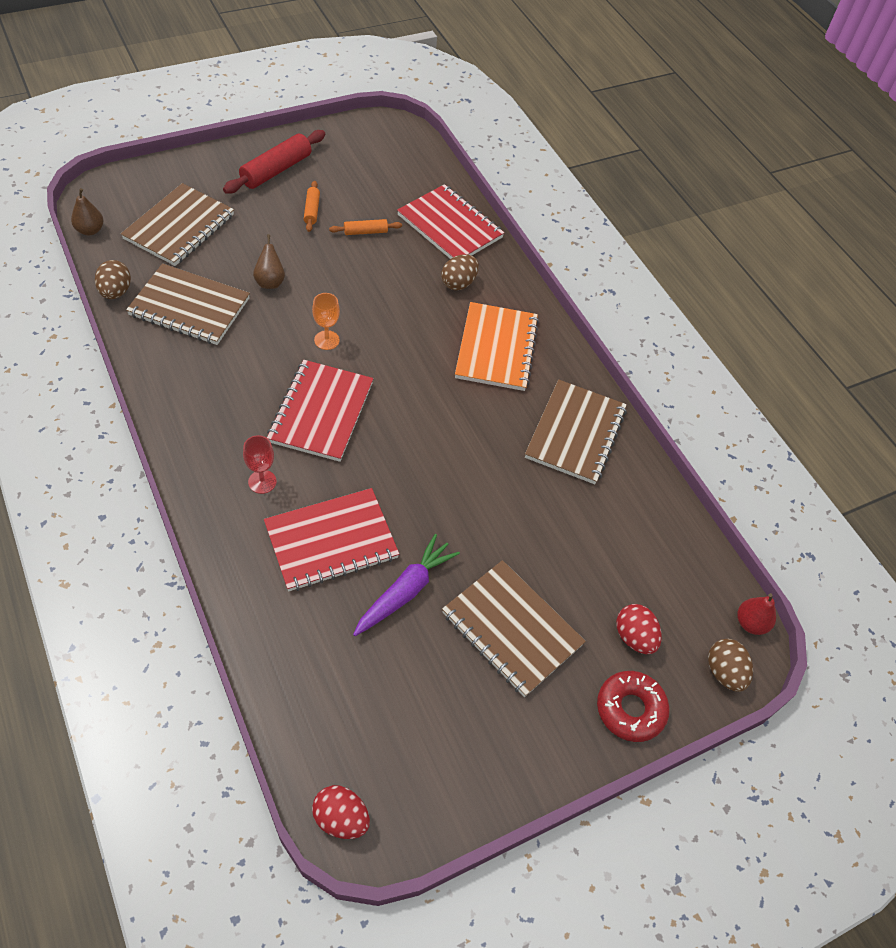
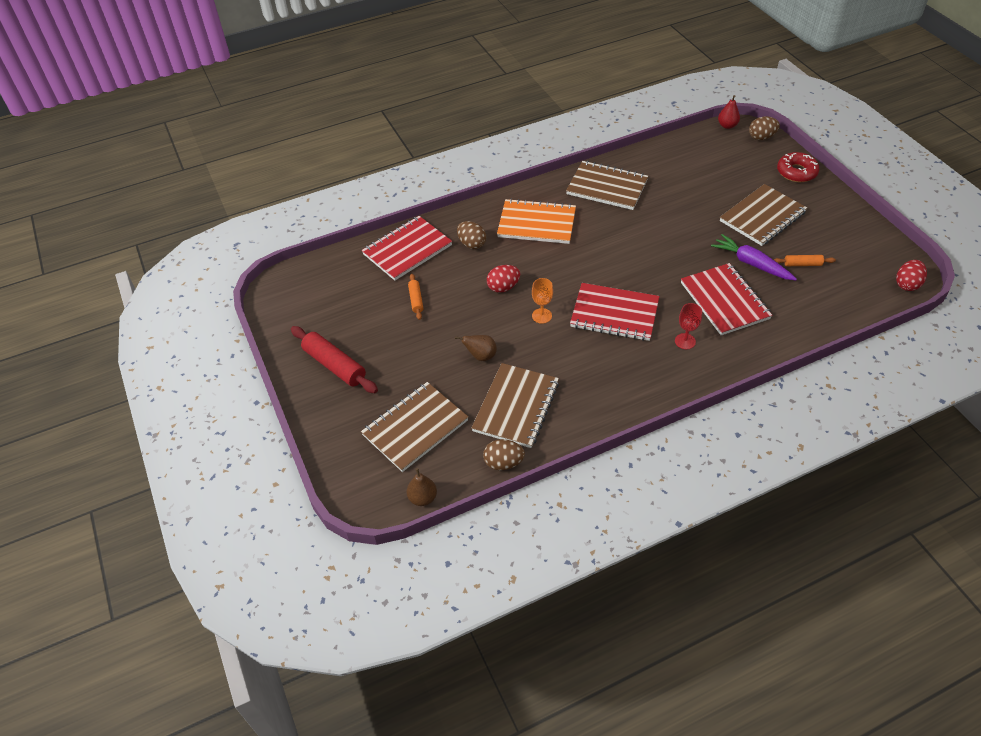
camera: 80 degrees left, 5 degrees down
(179, 227) = (415, 428): brown notebook -> brown notebook turned 75 degrees counterclockwise
(312, 210) = (390, 336): orange rolling pin -> orange rolling pin (802, 264)
(634, 637) = (751, 169): red egg -> red egg (503, 287)

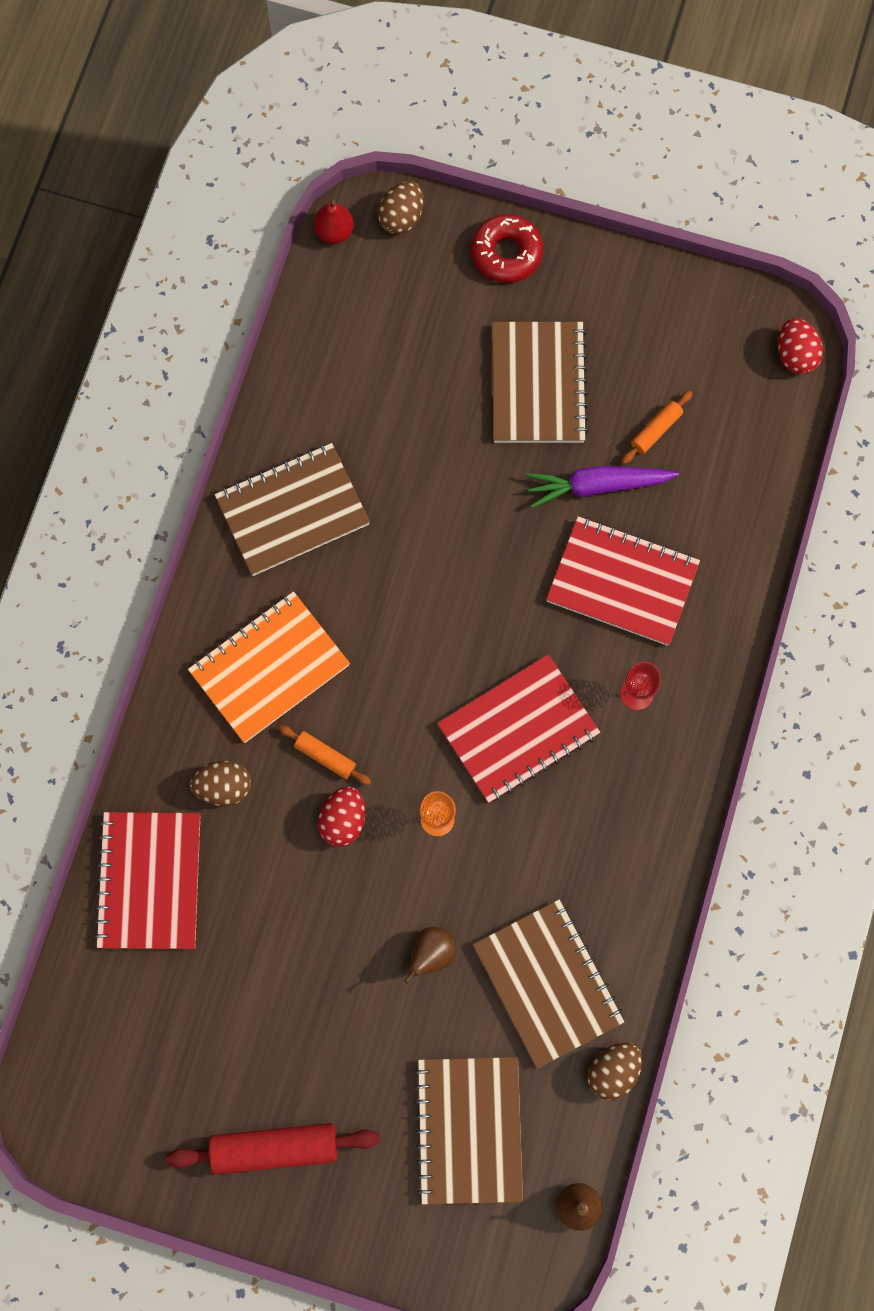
camera: 50 degrees left, 25 degrees up
(416, 300) = (257, 950): orange rolling pin -> orange rolling pin (325, 756)

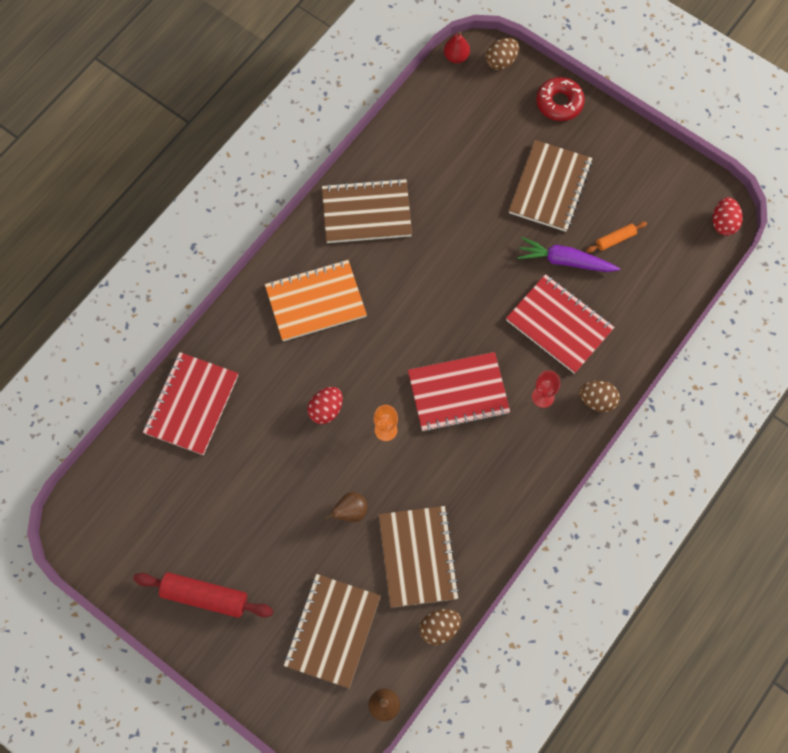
camera: 20 degrees right, 5 degrees down
(223, 787) = (259, 363): brown egg -> brown egg (597, 400)
(325, 756) = (330, 367): orange rolling pin -> none

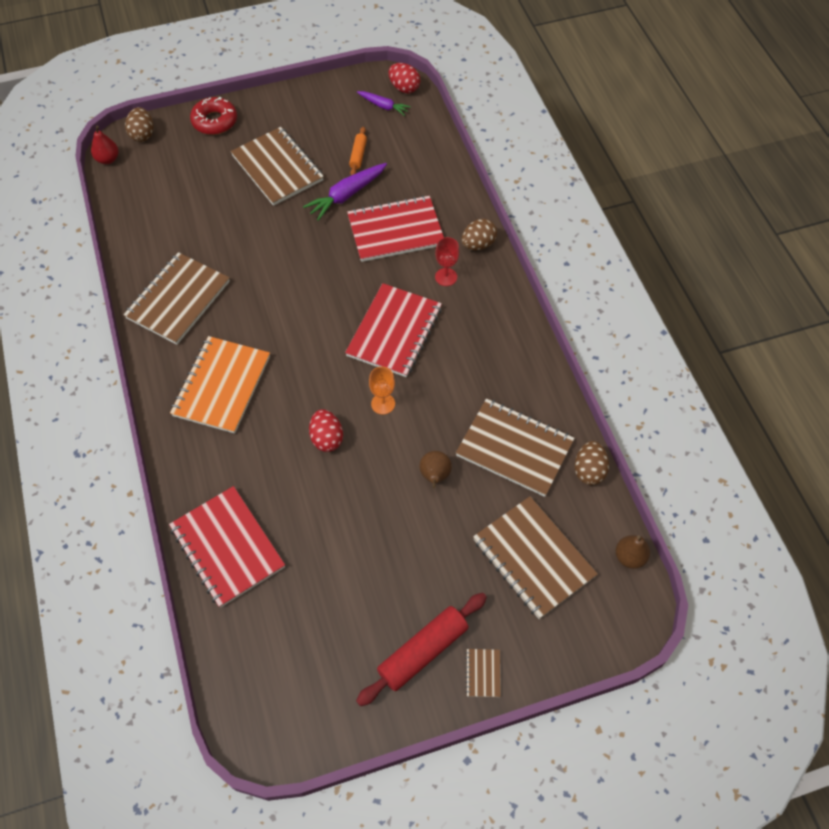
camera: 55 degrees left, 10 degrees down
(216, 650) = (483, 673): none -> brown notebook
(687, 221) = (383, 106): none -> purple carrot

